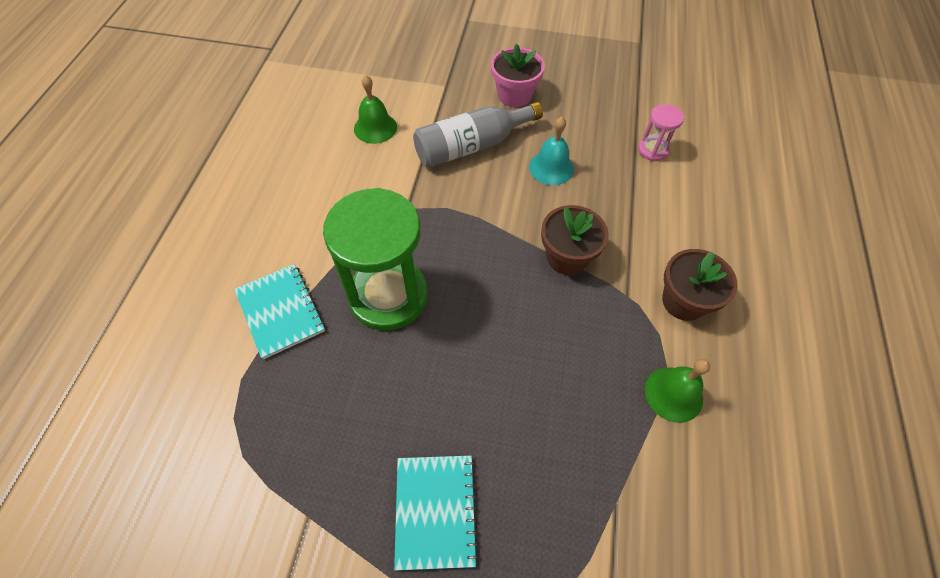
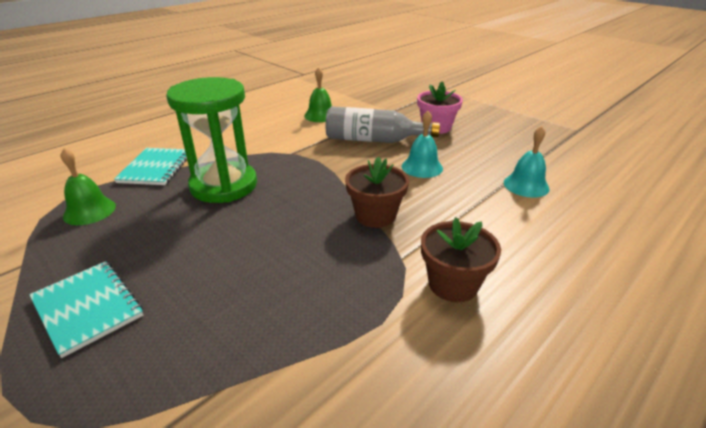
camera: 35 degrees right, 25 degrees down
(435, 511) = (87, 307): turquoise notebook -> turquoise notebook turned 75 degrees counterclockwise
(653, 150) = (526, 185): pink hourglass -> turquoise bell
(673, 394) = (367, 343): green bell -> green bell (89, 211)

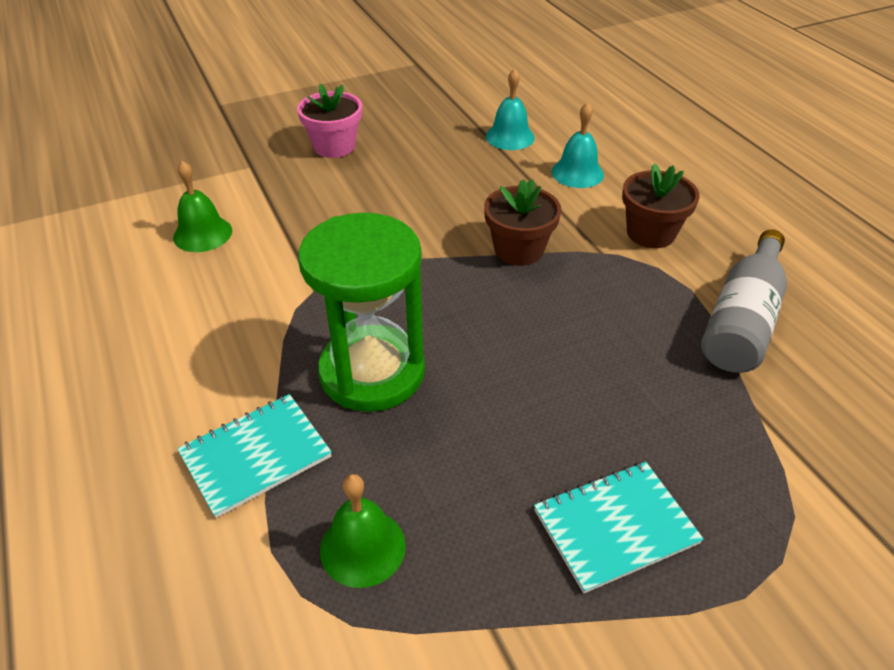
camera: 70 degrees left, 10 degrees up
(156, 168) = (255, 455): turquoise notebook -> turquoise notebook turned 60 degrees counterclockwise
(374, 140) = (331, 204): grey bottle -> grey bottle (742, 320)
(422, 167) = (431, 188): turquoise bell -> turquoise bell (577, 173)

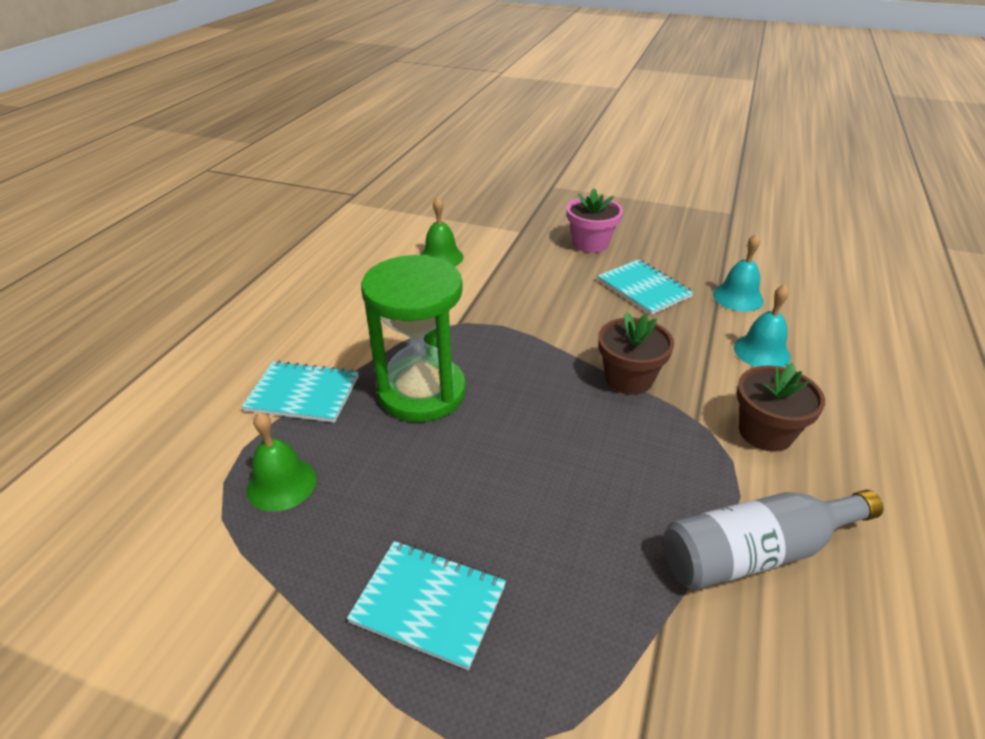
camera: 45 degrees right, 5 degrees down
(433, 166) = (644, 288): none -> turquoise notebook

